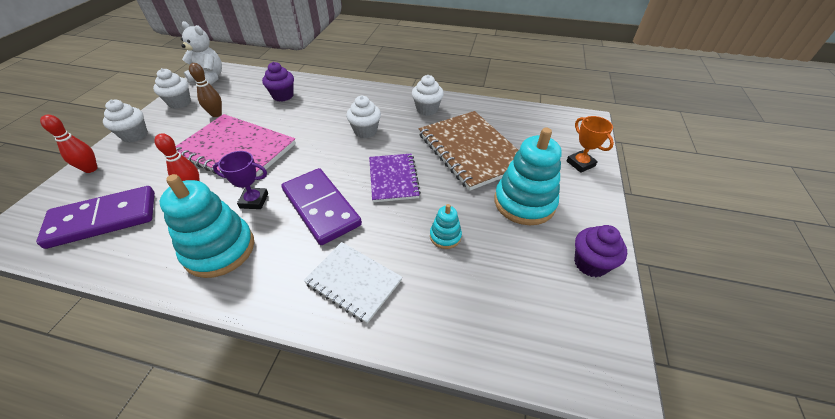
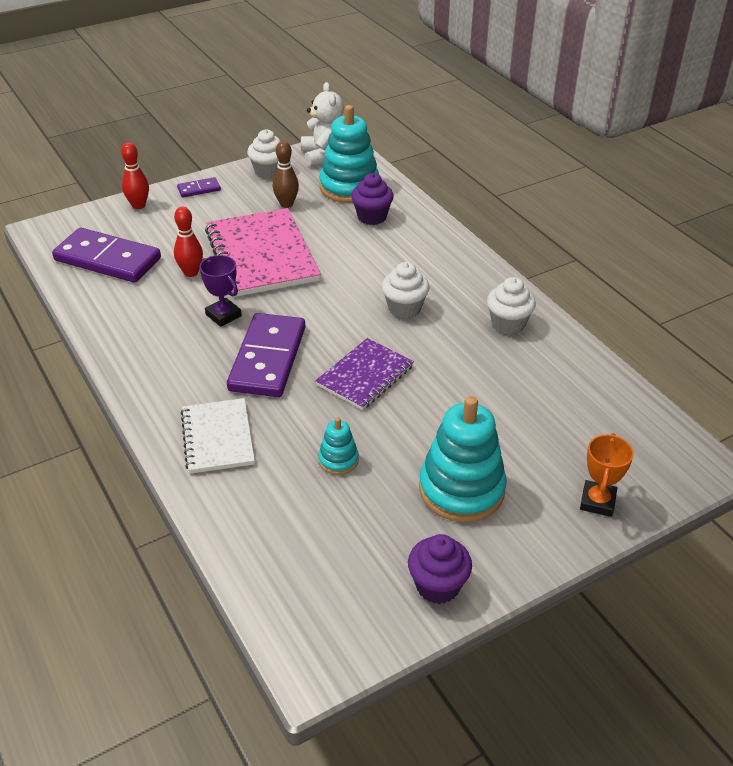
camera: 45 degrees right, 5 degrees down
(135, 135) = (199, 189): white cupcake -> purple domino
(219, 249) = (156, 340): turquoise stacking toy -> turquoise stacking toy (349, 187)
(471, 150) = (488, 402): brown notebook -> none

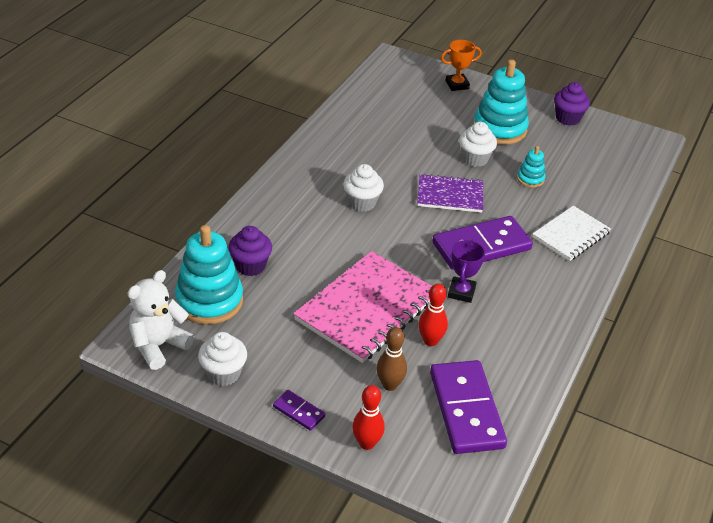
camera: 125 degrees left, 0 degrees up
(286, 204) = (274, 331): brown bowling pin -> brown bowling pin (389, 385)
(508, 324) = (334, 151): white cupcake -> white cupcake (475, 159)

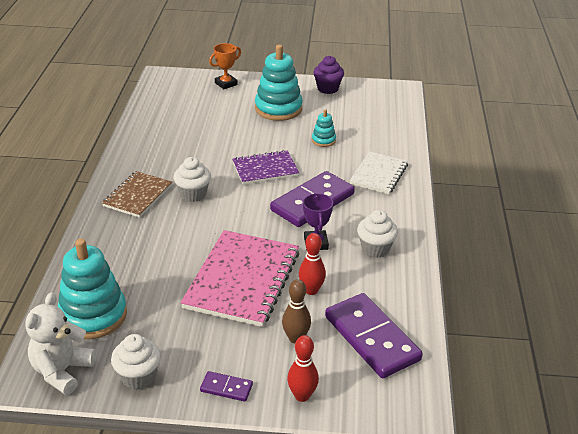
camera: 20 degrees left, 5 degrees down
(250, 266) = (118, 274): purple cupcake -> none
(306, 189) = (138, 196): none -> brown notebook
(475, 159) = (271, 136): white cupcake -> white cupcake (375, 249)

